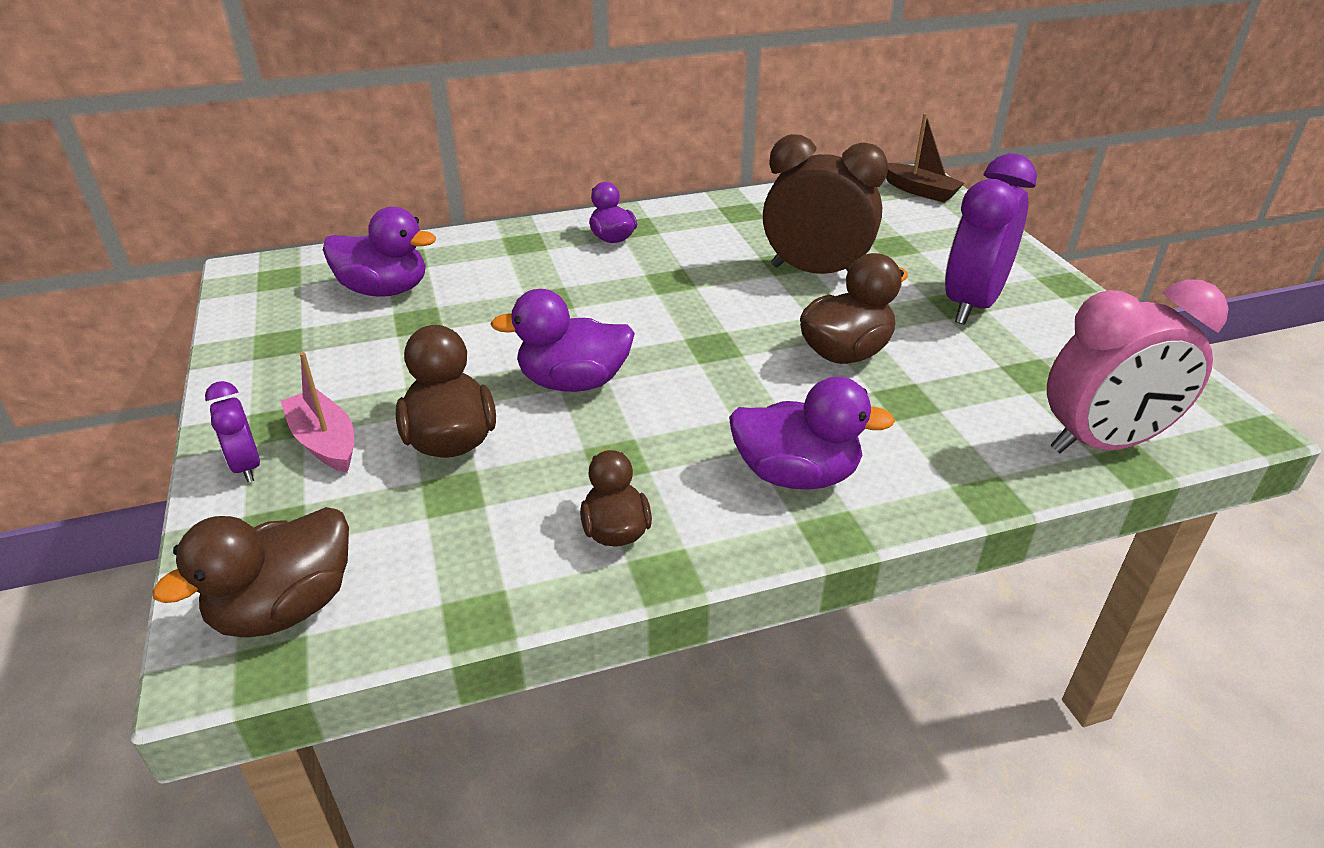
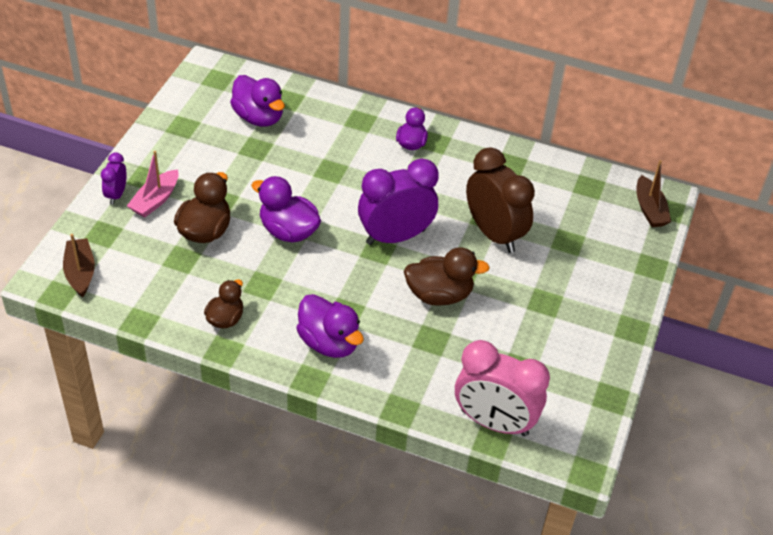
camera: 35 degrees right, 10 degrees up
(285, 608) = (80, 273): brown duck -> brown boat
(325, 442) = (155, 200): pink boat -> pink boat turned 150 degrees counterclockwise
(972, 305) = (552, 308): purple clock -> purple clock (395, 236)

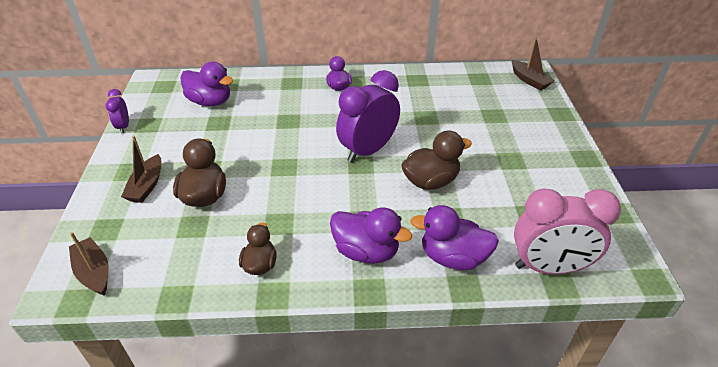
camera: 20 degrees left, 5 degrees down
(116, 195) = (107, 192): purple clock -> purple clock (123, 127)
(155, 200) = (147, 186): pink boat -> brown boat
(288, 231) = (278, 173): purple duck -> purple duck (453, 257)
(494, 234) = (439, 126): brown clock -> none

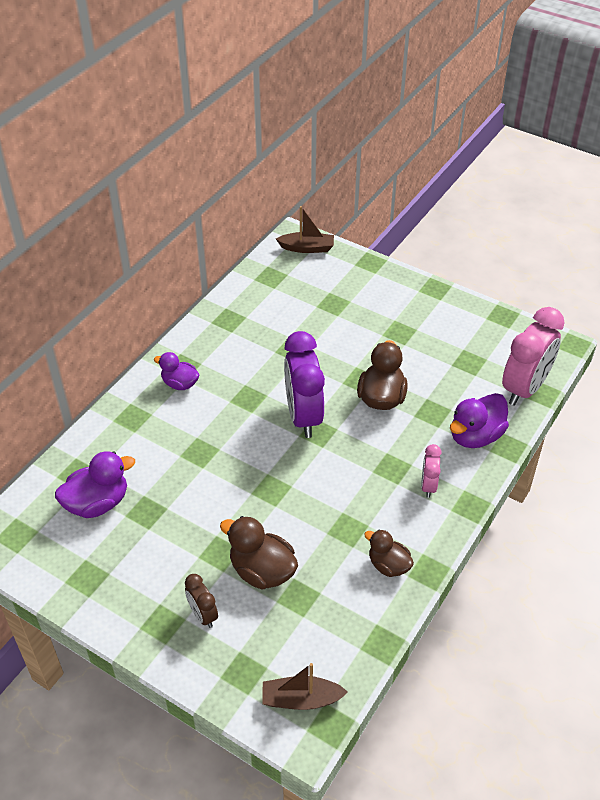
camera: 55 degrees left, 5 degrees up
(123, 127) = (68, 603): purple clock -> none
(147, 186) = (203, 615): brown boat -> brown clock
(366, 251) = (428, 486): purple duck -> pink clock

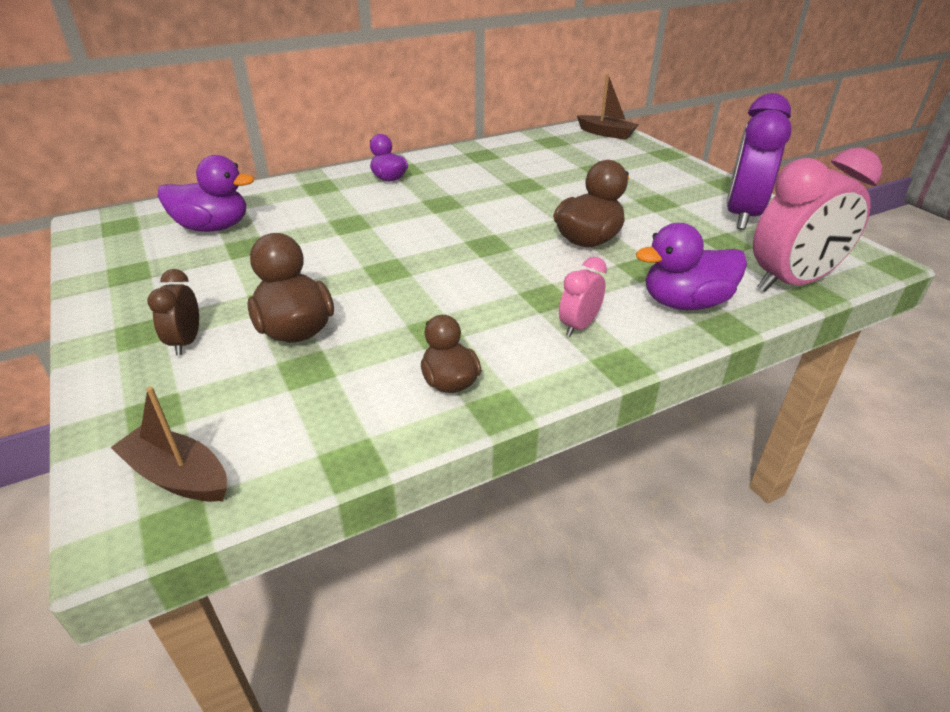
camera: 30 degrees right, 10 degrees down
(303, 416) = (484, 229): purple clock -> purple clock (741, 216)

